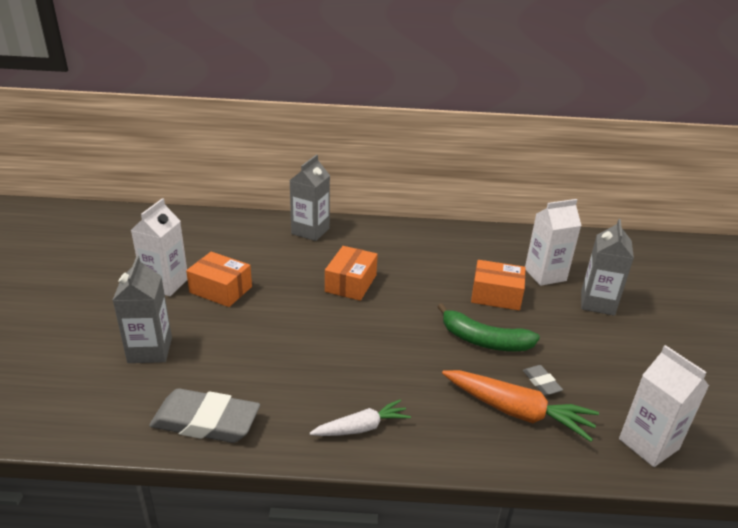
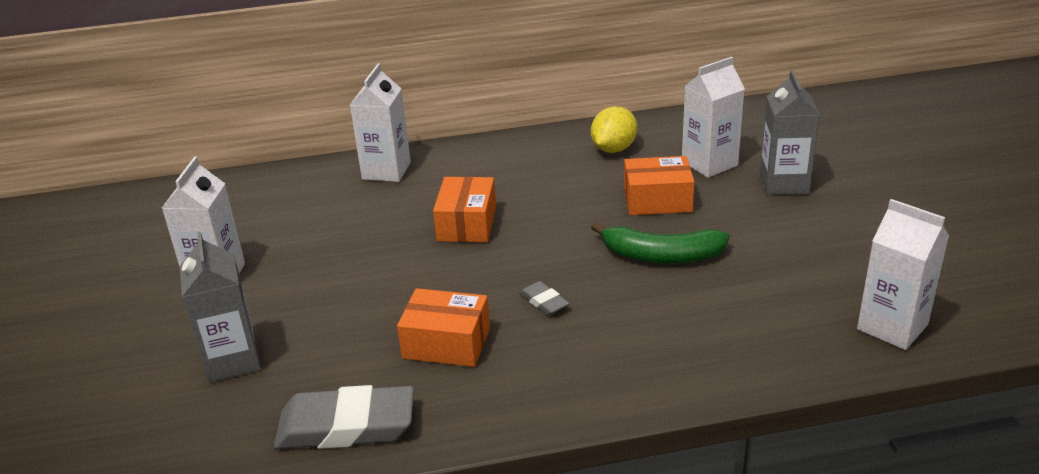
camera: 10 degrees left, 0 degrees up
(221, 289) = (296, 267): orange box -> orange box (446, 343)
(310, 231) = (386, 171): grey carton -> white carton
(361, 427) = (548, 387): white carrot -> none
(477, 248) = (613, 149): none -> yellow lemon
(517, 411) = (729, 327): orange carrot -> none
(541, 382) = (747, 288): grey eraser -> grey eraser (544, 302)

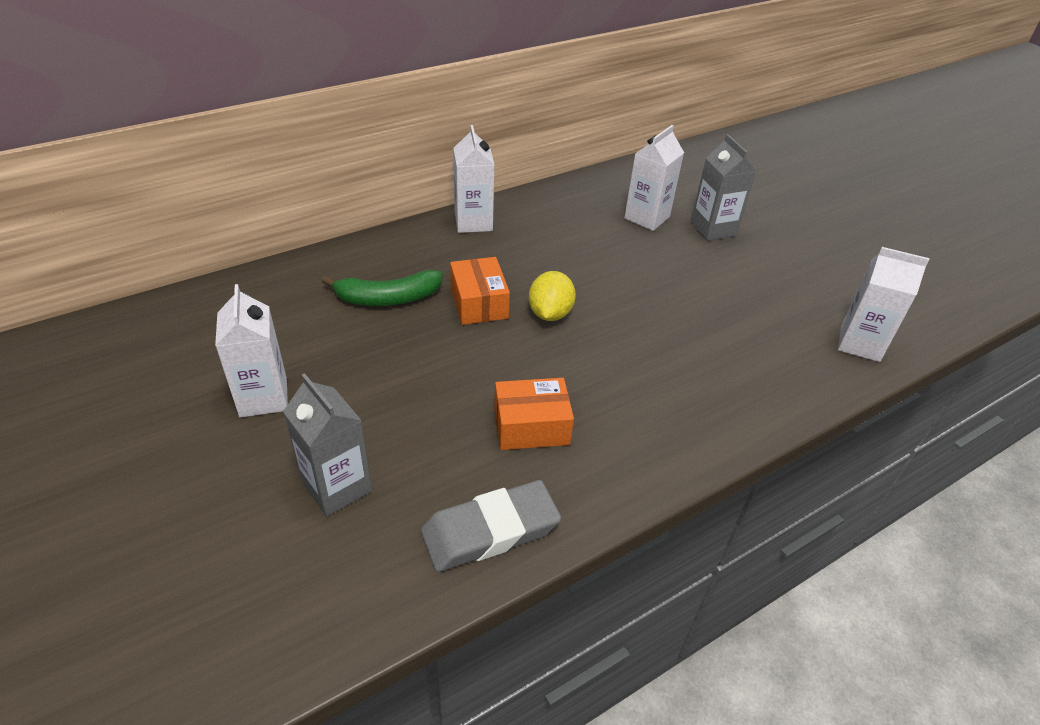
camera: 25 degrees left, 10 degrees up
(386, 171) = (371, 258): white carton -> white carton (473, 222)
(544, 302) = (591, 369): grey eraser -> none
(613, 149) = (562, 213): yellow lemon -> yellow lemon (550, 313)
(657, 200) = (626, 257): orange box -> none
(661, 256) = (659, 309): green banana -> green banana (388, 298)

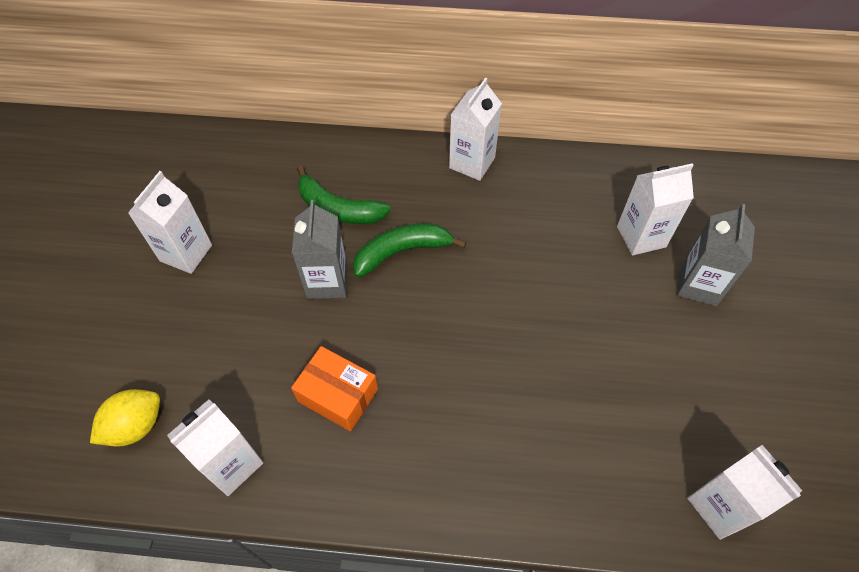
camera: 40 degrees right, 15 degrees up
(337, 487) = (170, 358): grey carton -> grey carton (327, 281)
(479, 303) = (402, 252): orange box -> green banana
(490, 530) = (232, 464): grey eraser -> white carton
(550, 313) = (450, 295): yellow lemon -> yellow lemon (136, 426)

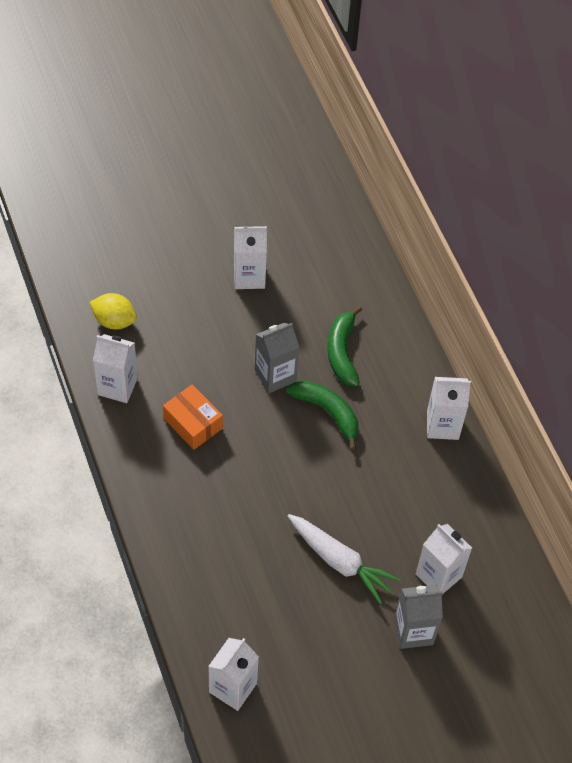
camera: 60 degrees right, 0 degrees up
(338, 395) = (193, 423): orange box -> orange box turned 45 degrees counterclockwise
(591, 318) = (340, 561): none -> white carrot

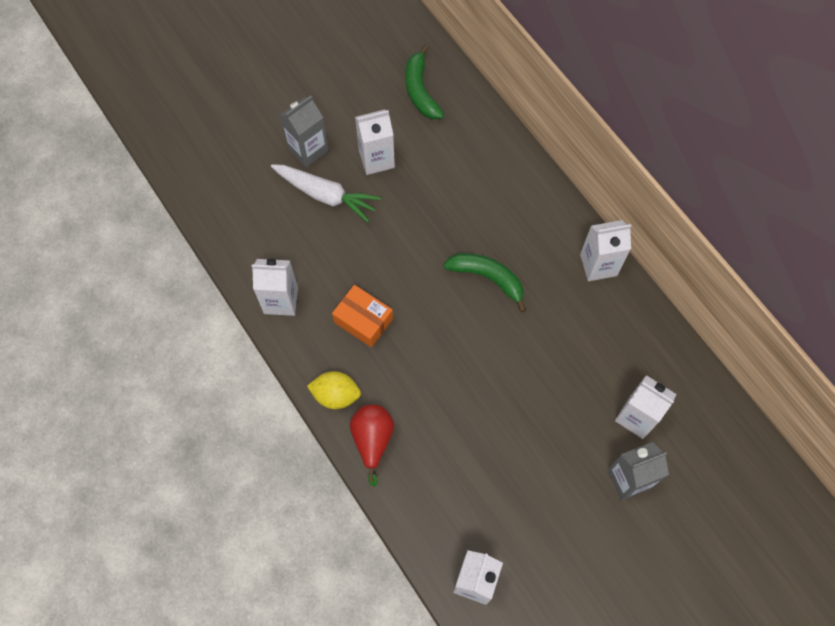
camera: 10 degrees left, 10 degrees up
(114, 321) = (260, 234): yellow lemon -> yellow lemon (336, 395)
(170, 535) = (372, 440): none -> red pear
(275, 375) = (428, 253): grey carton -> grey carton (308, 150)
(340, 561) = (541, 426): white carrot -> white carrot (326, 195)
(342, 352) = (485, 214): green banana -> green banana (420, 90)

